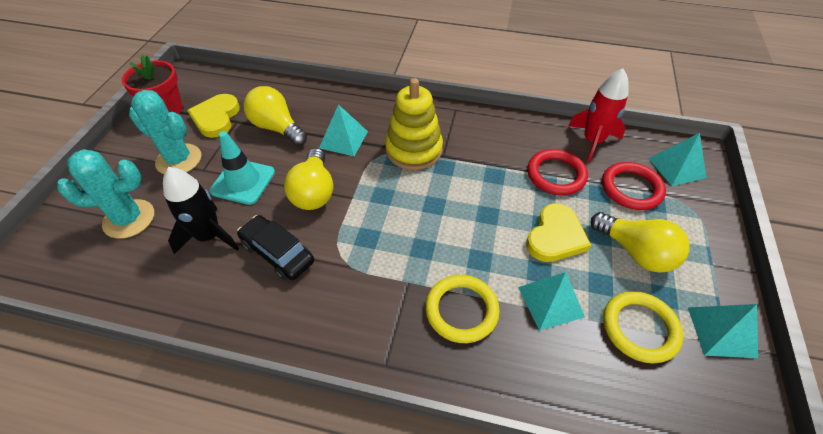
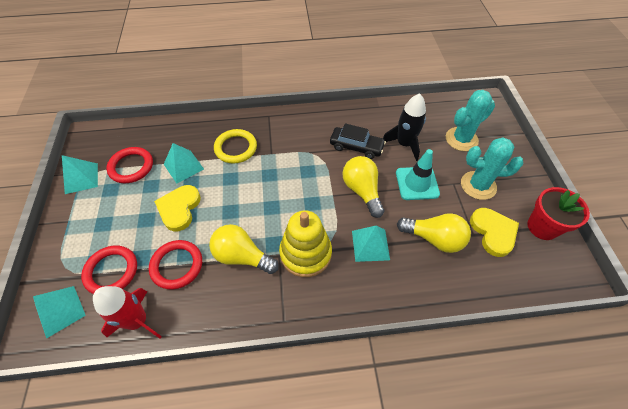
camera: 160 degrees right, 5 degrees up
(635, 252) = (122, 214): yellow light bulb -> yellow light bulb (242, 256)
(639, 328) = (131, 167): yellow ring -> red ring

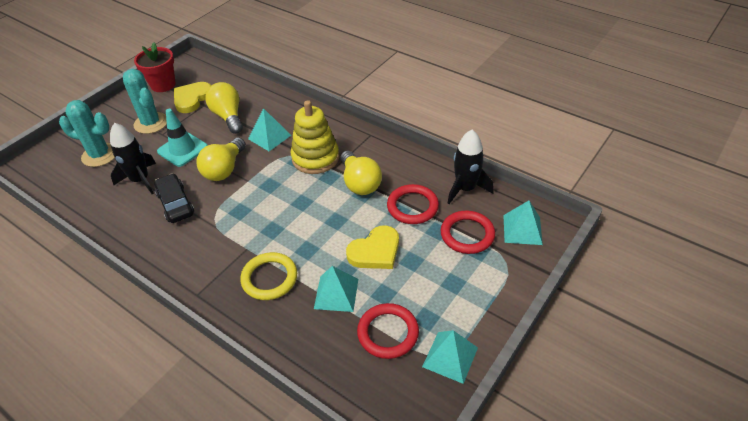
camera: 135 degrees left, 10 degrees down
(138, 321) = (465, 189): red rocket -> black rocket

